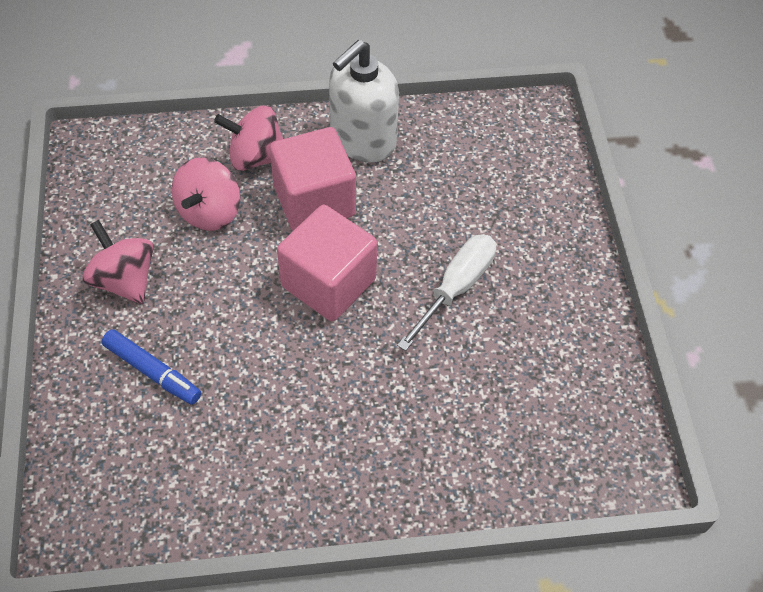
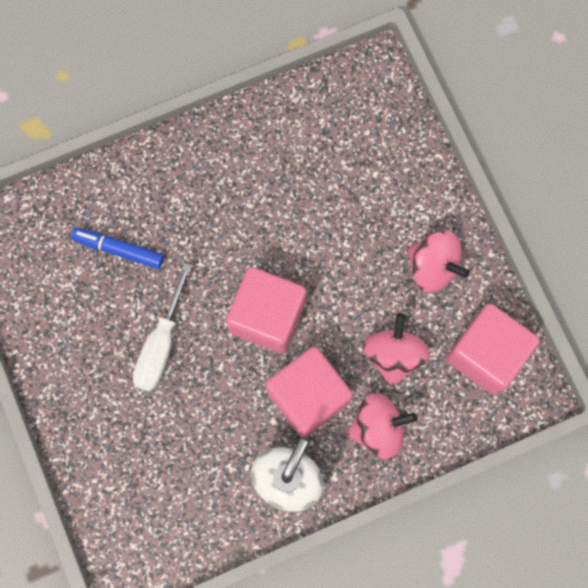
camera: 165 degrees right, 20 degrees up
(115, 187) = (486, 354): none -> pink cube
(152, 371) = (373, 197): blue marker -> blue marker (119, 250)

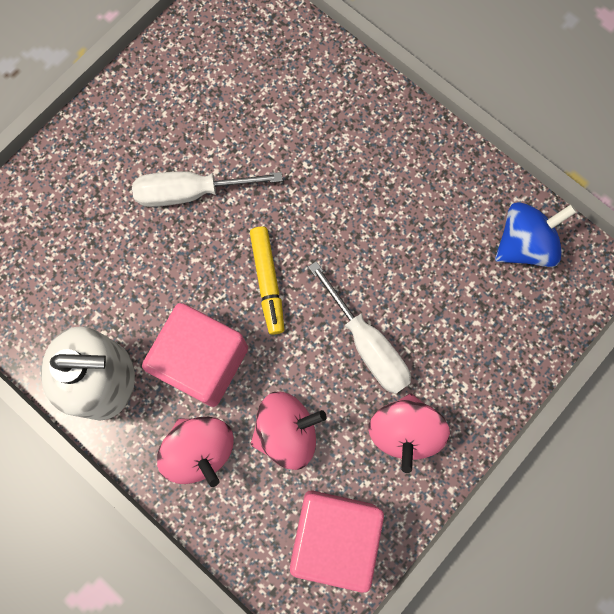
camera: 65 degrees right, 0 degrees up
(119, 250) = (268, 109): blue marker -> none
(267, 316) = (267, 282): pink cube -> yellow marker
(330, 108) = (524, 244): none -> blue spinning top
(353, 263) = (367, 343): none -> white screwdriver

